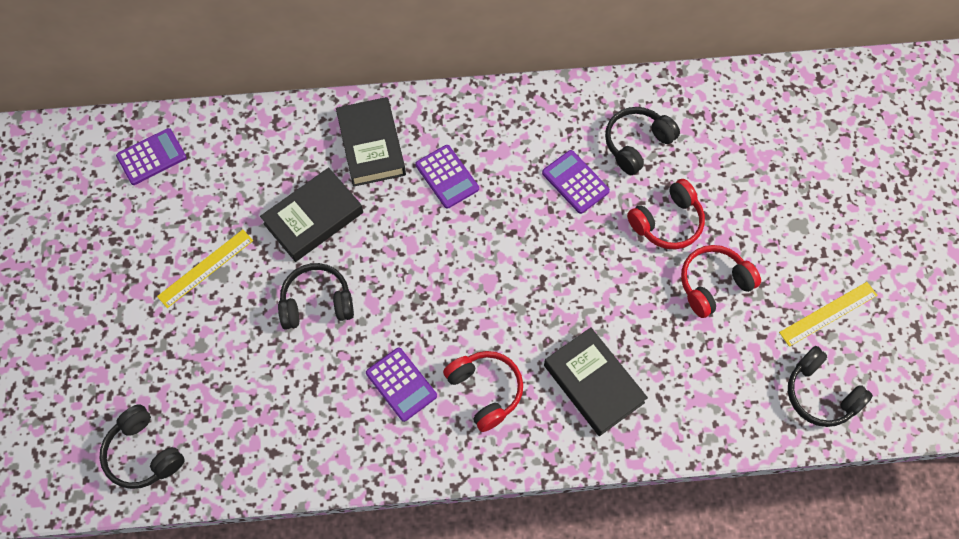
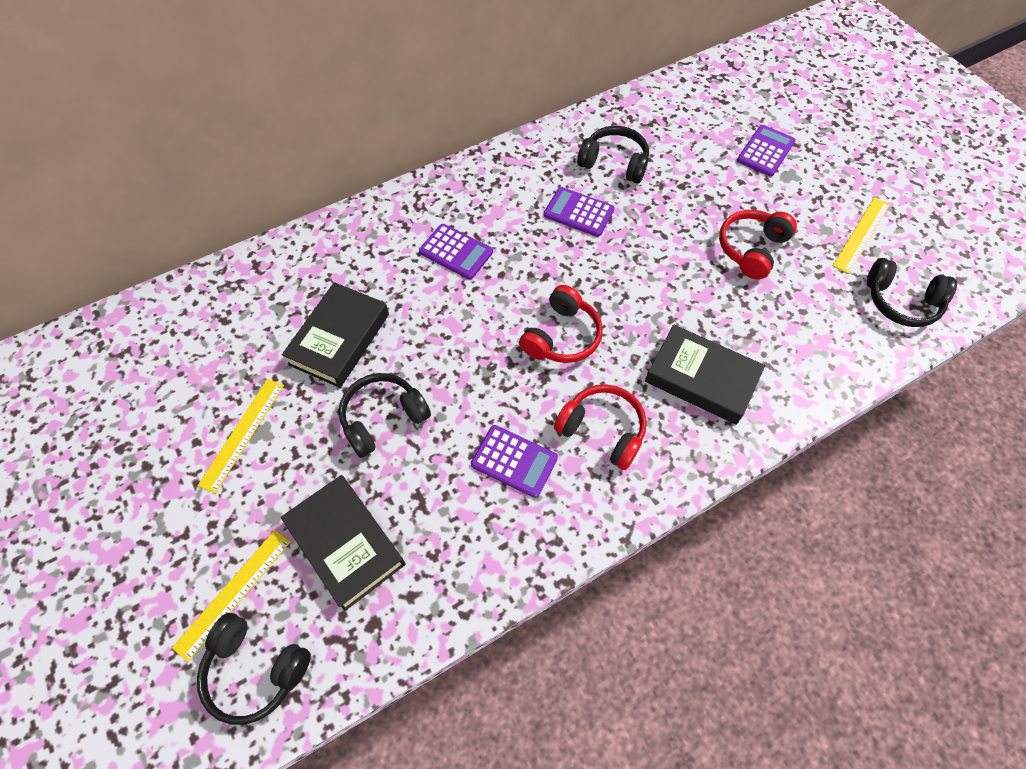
camera: 25 degrees left, 5 degrees down
(150, 391) = (233, 593): none -> yellow ruler
(151, 157) = (132, 348): purple calculator -> purple calculator (765, 151)
(371, 145) = (366, 252): black book -> black book (345, 543)
(637, 144) = (614, 163): black headphones -> black headphones turned 90 degrees clockwise
(667, 222) = (679, 214): red headphones -> red headphones (562, 336)

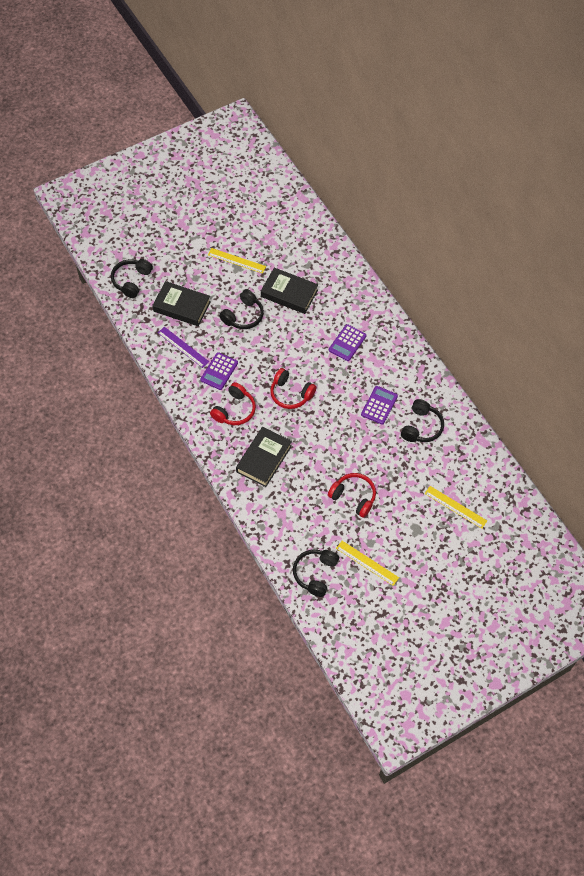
camera: 90 degrees right, 0 degrees up
(233, 593) = (163, 268): yellow ruler -> yellow ruler (455, 507)
(345, 543) = (182, 306): black book -> black book turned 60 degrees clockwise
(383, 418) = (243, 316): black headphones -> black headphones turned 75 degrees clockwise
(452, 536) = (183, 347): none -> purple ruler
(765, 151) = (438, 518): purple calculator -> none

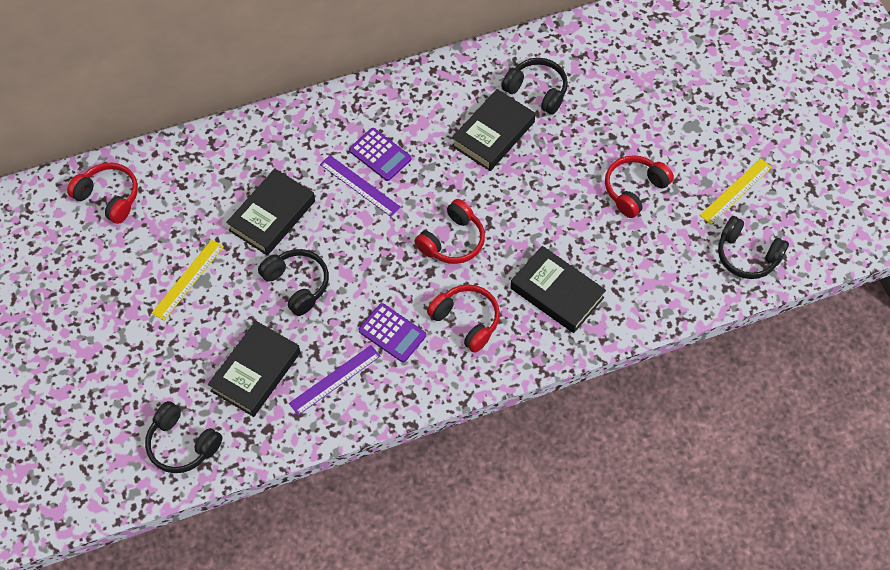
camera: 80 degrees left, 0 degrees up
(284, 209) = (109, 197): none -> red headphones
(321, 336) = (360, 185): none -> purple ruler
(379, 405) = (493, 134): purple calculator -> black book
(455, 507) = (664, 76): yellow ruler -> none

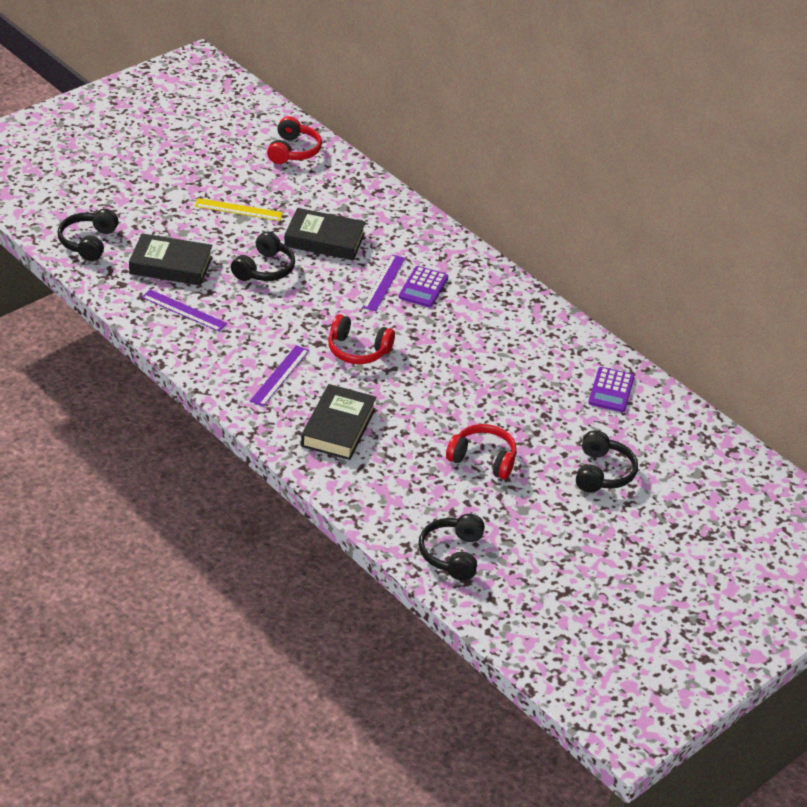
camera: 65 degrees right, 20 degrees down
(392, 333) = (245, 333): purple calculator -> purple calculator (611, 390)
(466, 320) = (279, 375): red headphones -> purple ruler
(493, 134) = (489, 352): black book -> none
(537, 91) = (557, 371): black headphones -> black headphones (602, 473)
(736, 191) = (525, 533): yellow ruler -> none

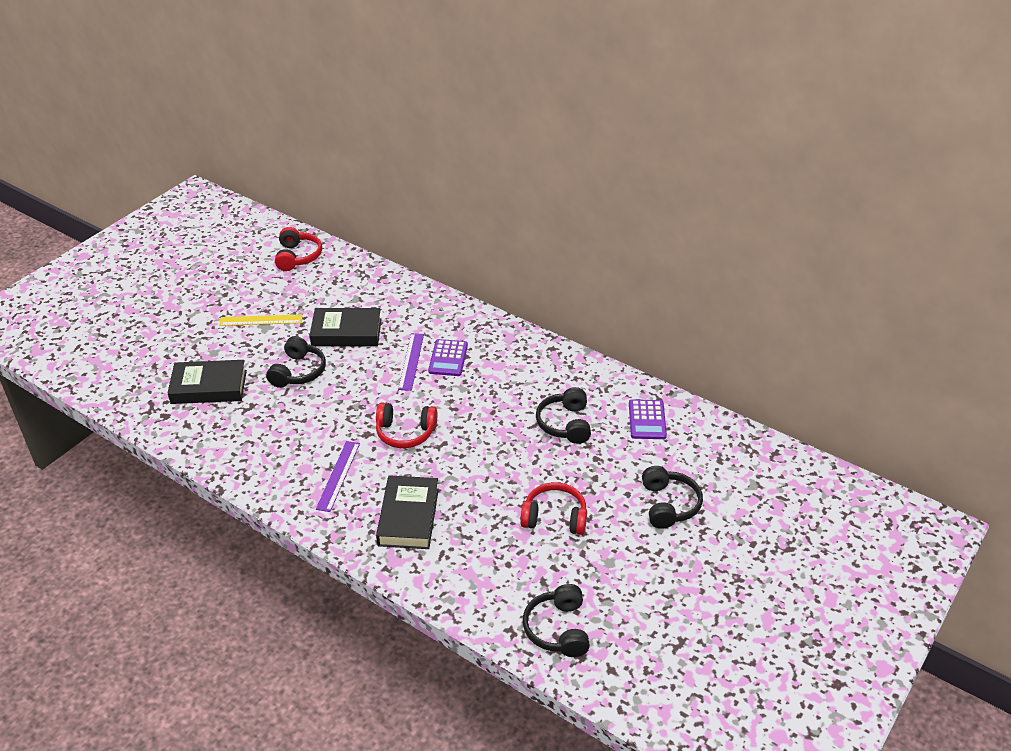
camera: 10 degrees left, 0 degrees up
(88, 242) = (125, 381): black headphones -> black headphones (565, 424)
(184, 310) = (231, 429): purple ruler -> none

